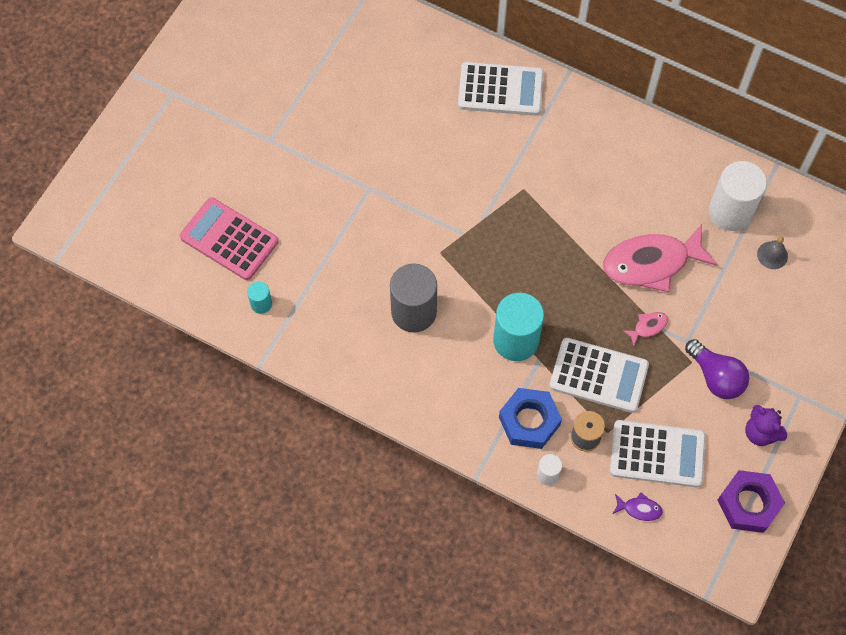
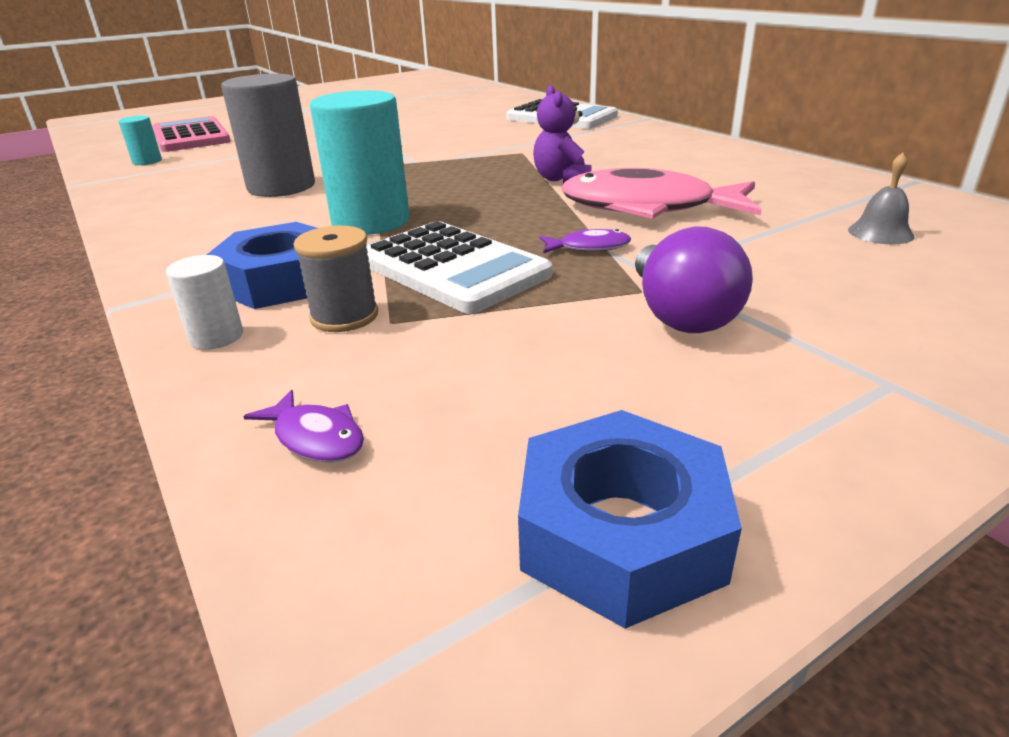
camera: 30 degrees right, 35 degrees down
(648, 327) = (589, 247): pink fish -> purple fish
(657, 454) = (456, 371): white calculator -> none
(730, 212) = (814, 196): white cylinder -> none
(748, 504) = (621, 533): purple nut -> blue nut
(761, 433) = (746, 410): purple teddy bear -> purple teddy bear (562, 179)

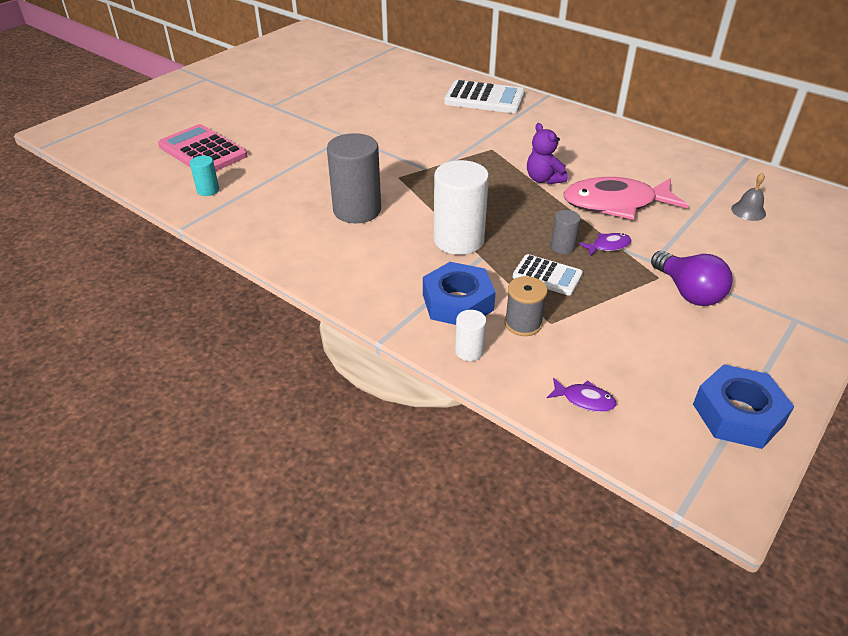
camera: 20 degrees left, 10 degrees up
(371, 222) = (458, 240): turquoise cylinder -> white cylinder
(452, 268) = (547, 275): white calculator -> white calculator, size x0.59
(513, 242) = (562, 247): none -> grey cylinder

